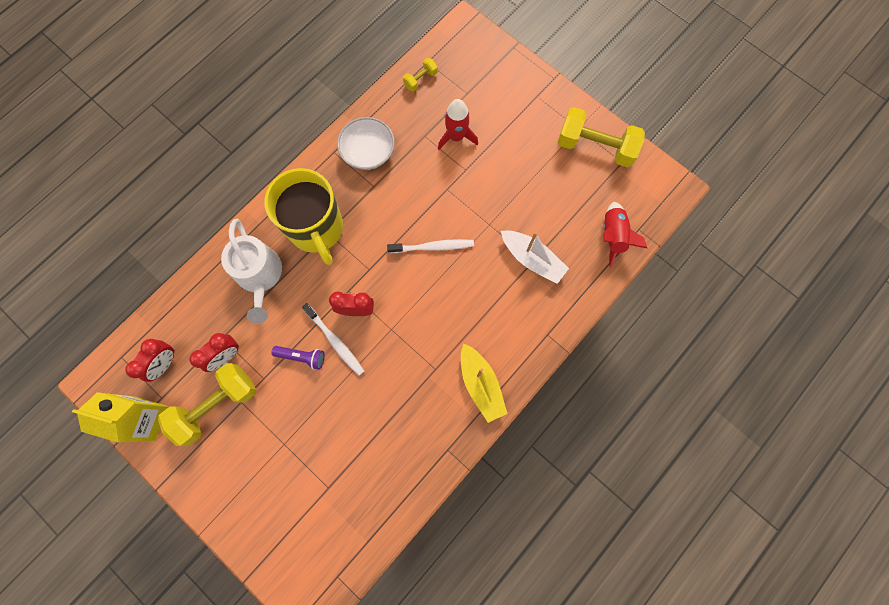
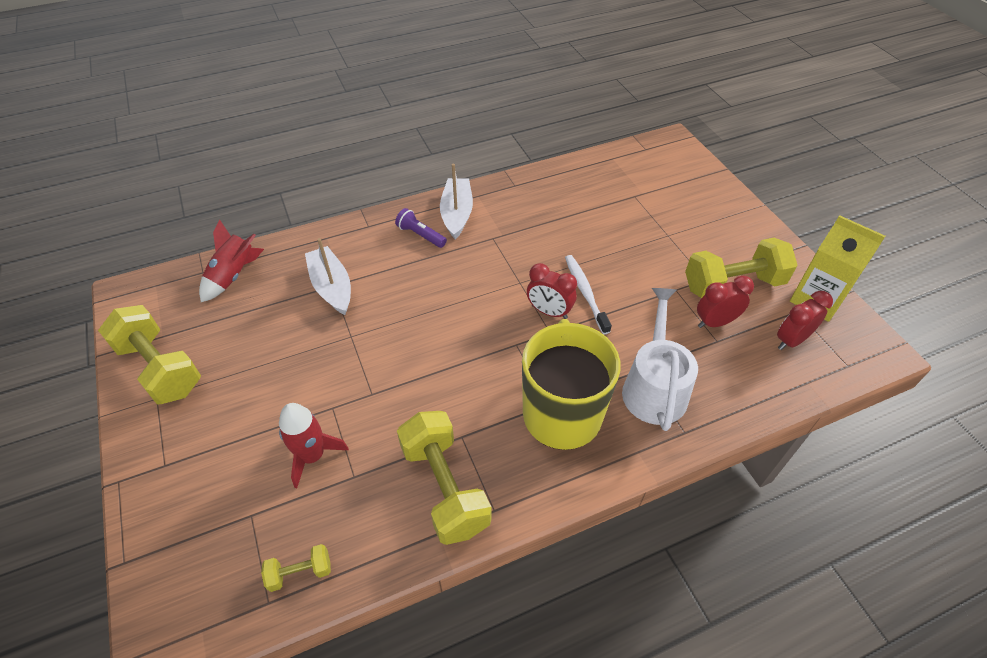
camera: 155 degrees left, 25 degrees down
(302, 357) = (627, 292): purple flashlight -> purple flashlight (420, 235)
(368, 152) = (445, 487): white bowl -> yellow dumbbell
(432, 247) = (429, 338): white toothbrush -> none
(481, 384) = (457, 214): yellow boat -> white boat

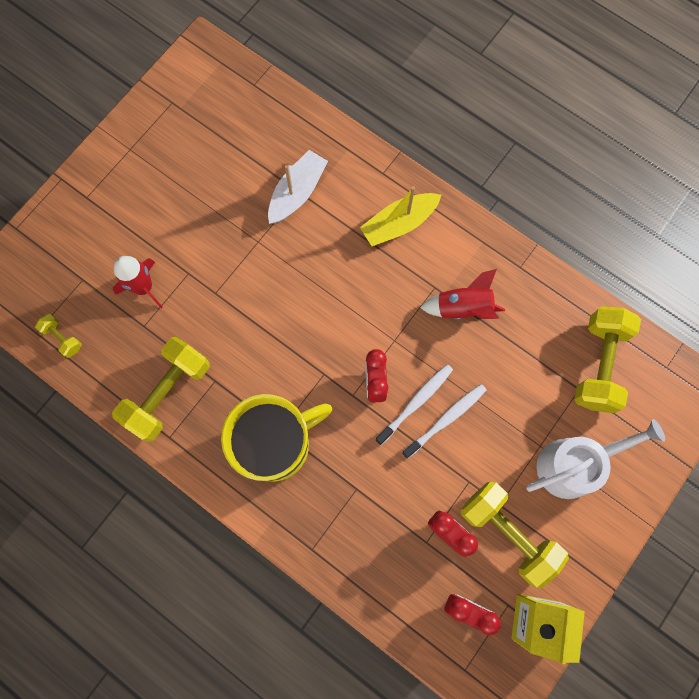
camera: 60 degrees right, 25 degrees up
(160, 368) = (153, 131): yellow dumbbell -> yellow dumbbell (599, 364)
(233, 276) = (263, 110): red rocket -> red rocket (463, 308)
(420, 235) = (399, 224): purple flashlight -> yellow boat
(457, 214) = (446, 238): white boat -> none
(612, 280) = (445, 420): none -> white toothbrush
(654, 387) = (343, 507): white watering can -> white watering can (574, 465)

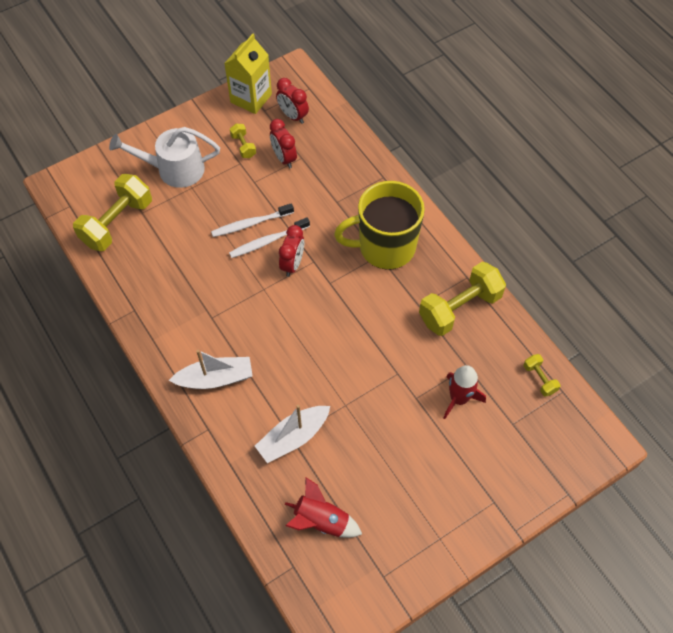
camera: 160 degrees left, 15 degrees down
(399, 224) = (215, 378): yellow boat -> white boat
(463, 308) = (197, 295): red rocket -> red rocket (321, 521)
(507, 533) = (243, 146): yellow dumbbell -> yellow dumbbell, size x0.47

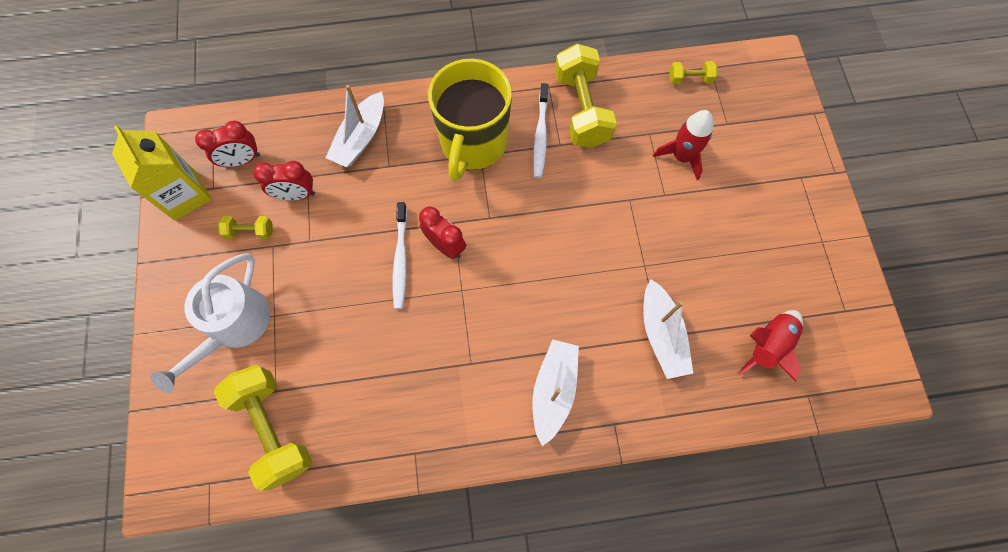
camera: 65 degrees left, 10 degrees up
(251, 224) = (366, 268): white toothbrush -> white toothbrush (540, 135)
(349, 175) = (360, 138): none -> white boat

